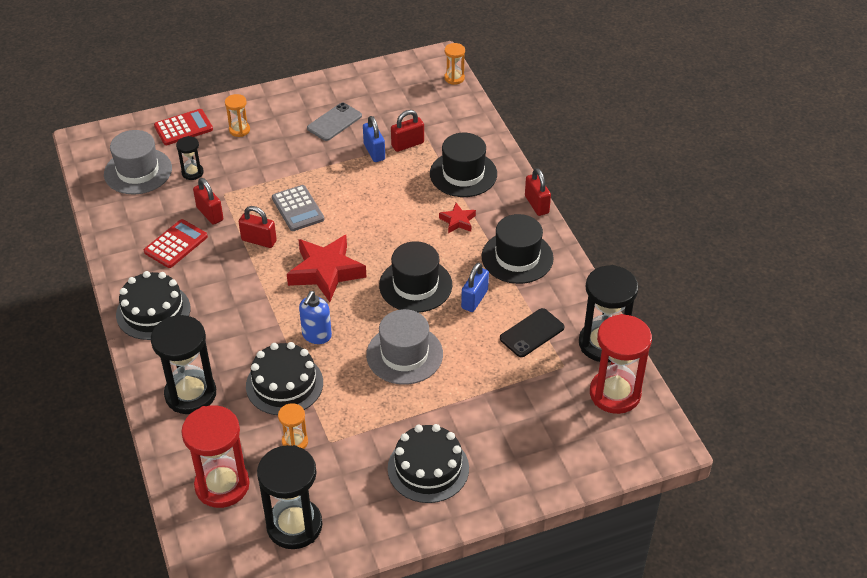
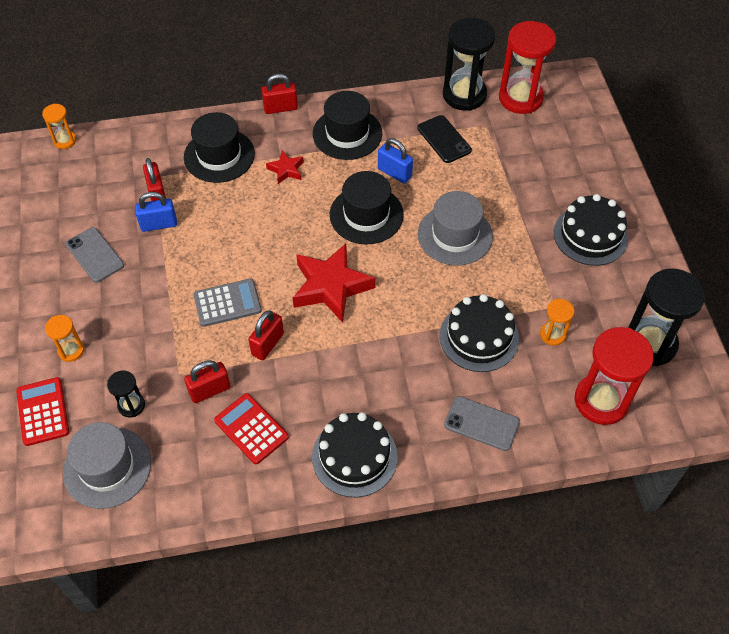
camera: 80 degrees left, 10 degrees up
(190, 394) = (481, 423): black hourglass -> grey phone
(316, 335) = (418, 303): blue soap dispenser -> none

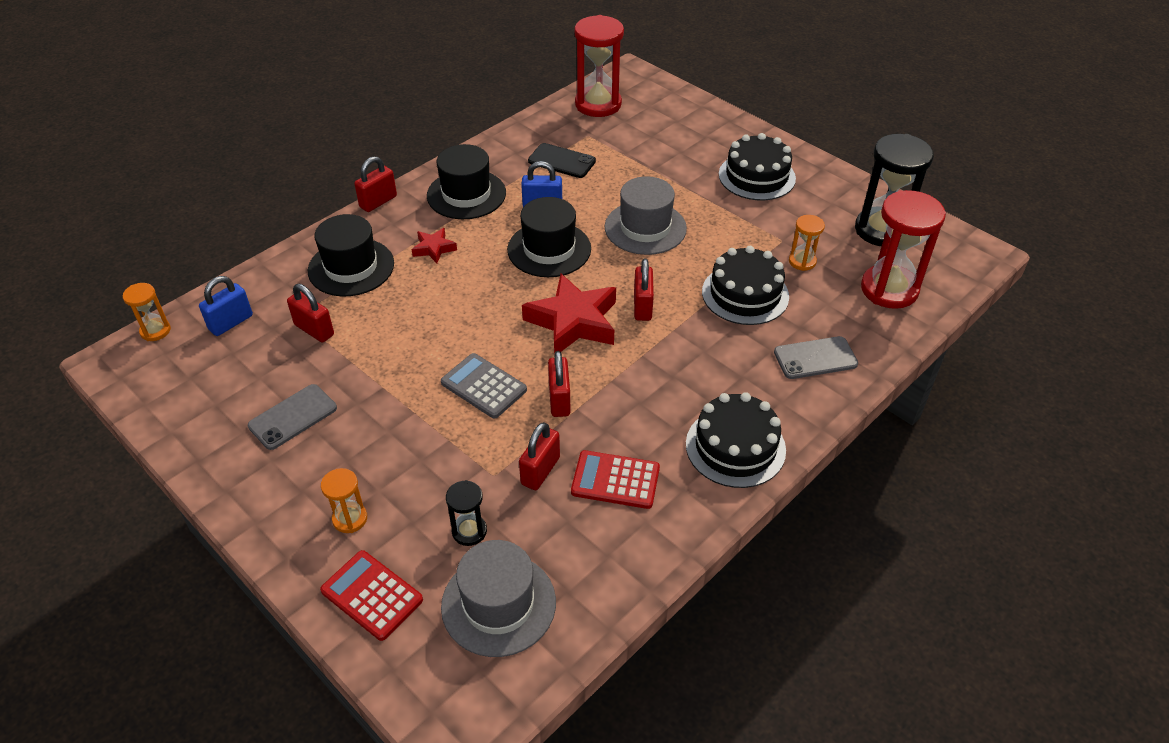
camera: 35 degrees left, 10 degrees down
(95, 255) = (293, 417): grey phone -> grey phone turned 60 degrees counterclockwise
(159, 224) = (341, 355): blue padlock -> blue padlock (231, 322)
(227, 303) = (483, 386): grey calculator -> grey calculator turned 90 degrees counterclockwise
(391, 303) = (642, 306): none -> red padlock
(464, 95) = (546, 121): black hourglass -> none

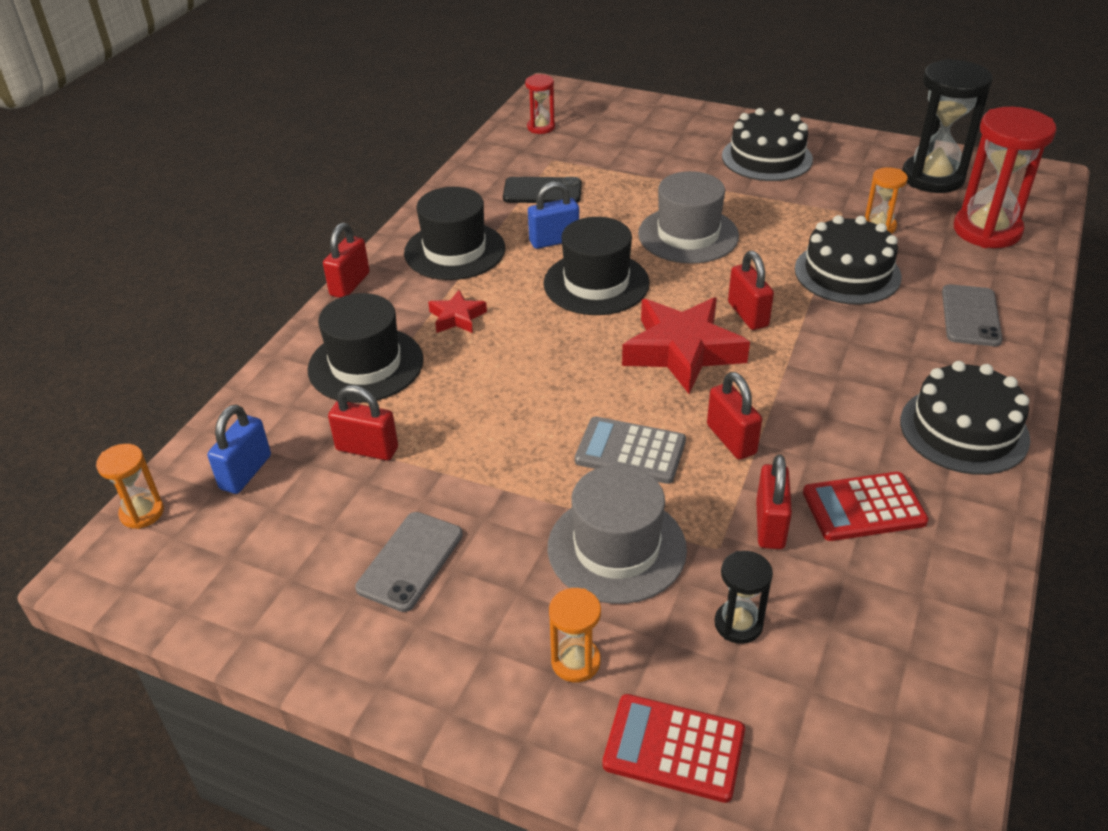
camera: 20 degrees left, 5 degrees down
(498, 604) = (840, 699): grey hat -> grey hat (616, 548)
(598, 104) = (541, 127): red hourglass -> red hourglass, size x0.50
(815, 358) = (970, 316): grey phone -> grey phone turned 45 degrees counterclockwise

